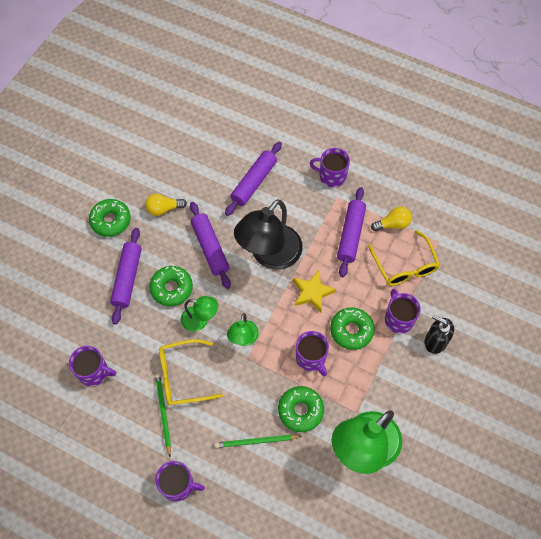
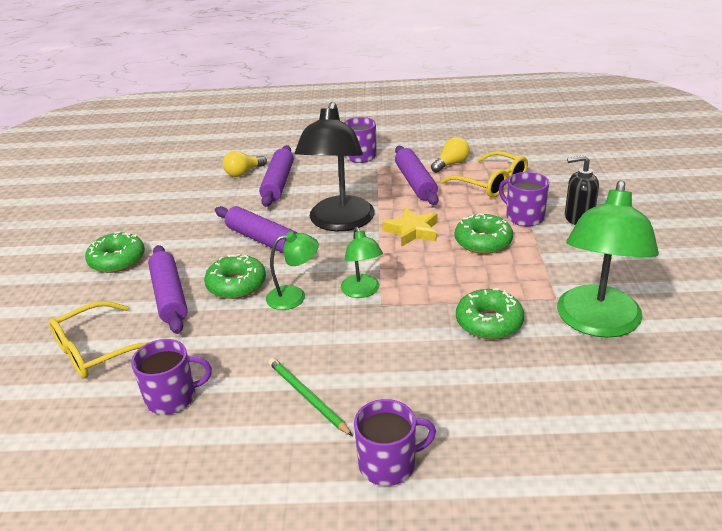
camera: 25 degrees left, 30 degrees down
(164, 209) = (182, 231): yellow light bulb -> yellow light bulb (243, 173)
(183, 376) = (309, 351): yellow glasses -> yellow glasses (97, 350)
(256, 441) = (459, 372): green pencil -> none
(311, 358) = (459, 277): purple mug -> none

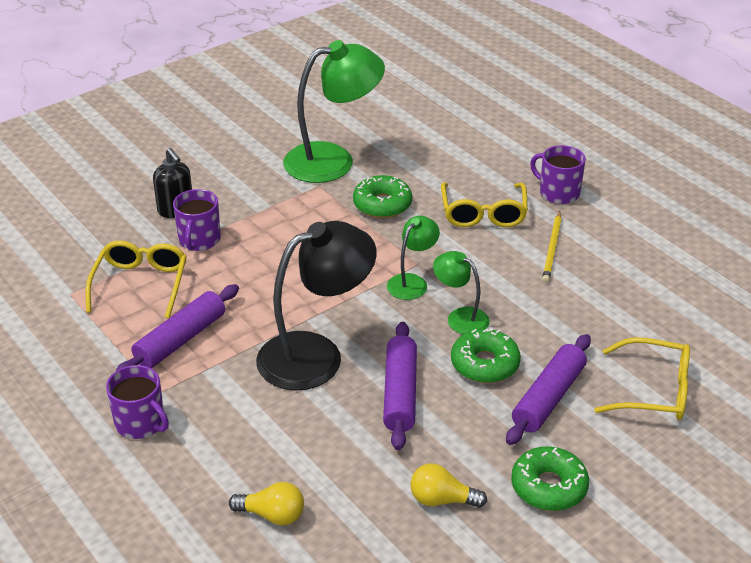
camera: 130 degrees left, 5 degrees up
(172, 397) = (633, 311): purple mug -> none
(278, 183) = (272, 459): purple rolling pin -> none
(307, 397) = (552, 249): green pencil -> yellow pencil
(410, 381) = (483, 213): none -> yellow glasses
(412, 231) = (287, 297): yellow star -> none
(451, 164) = (110, 332): yellow light bulb -> yellow light bulb (442, 500)
(483, 241) = (267, 248): green donut -> none

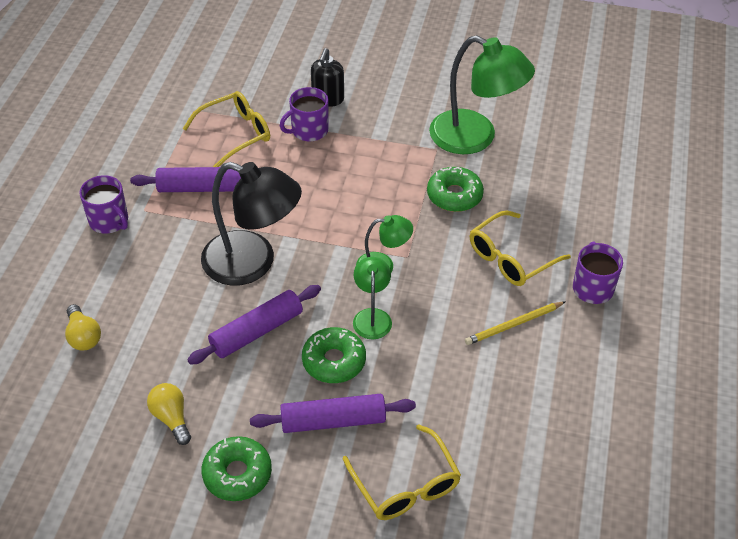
camera: 50 degrees right, 10 degrees up
(141, 423) = (109, 221): purple mug -> purple mug turned 45 degrees counterclockwise

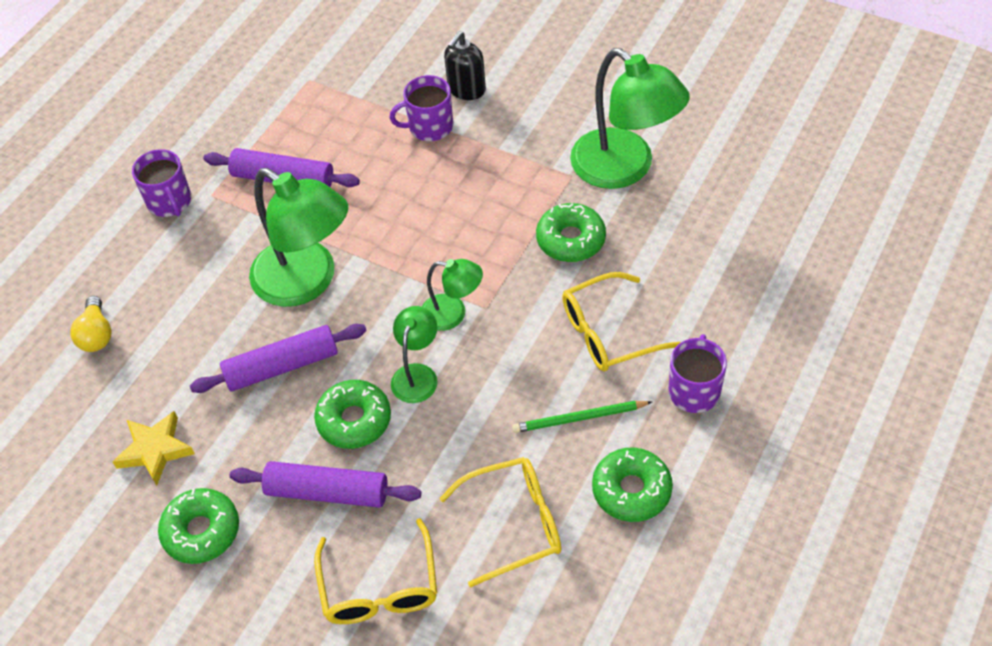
camera: 20 degrees right, 5 degrees up
(171, 418) = (155, 450): yellow light bulb -> yellow star
(235, 134) = (344, 118): yellow glasses -> yellow glasses (514, 523)
(252, 263) = (307, 282): black lamp -> green lamp
(513, 325) = (579, 418): yellow pencil -> green pencil
(575, 369) = (631, 490): none -> green donut

